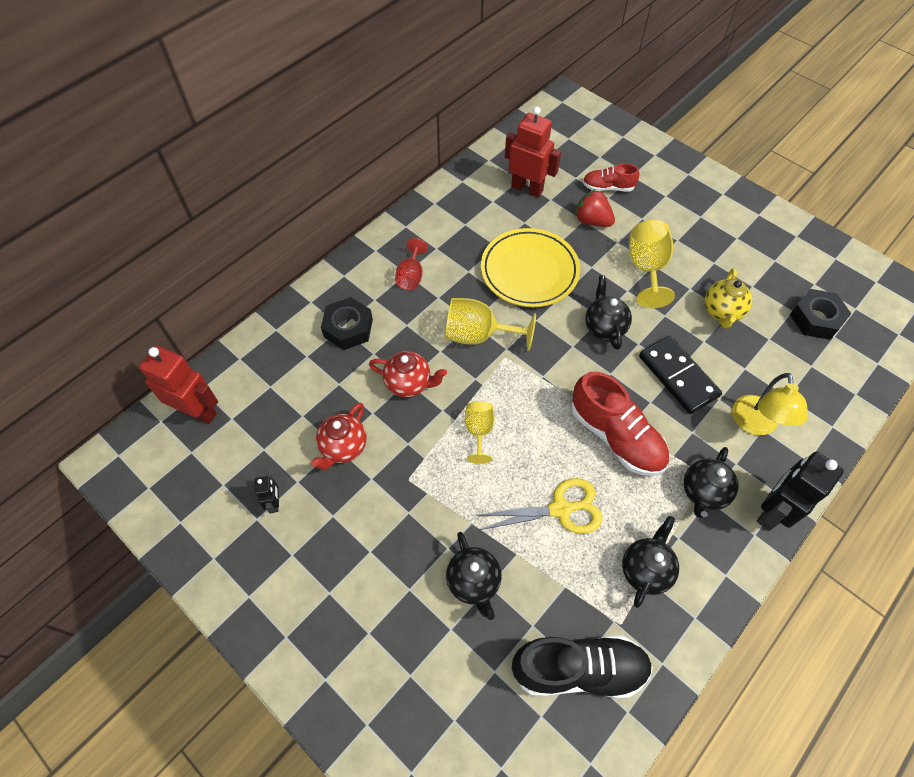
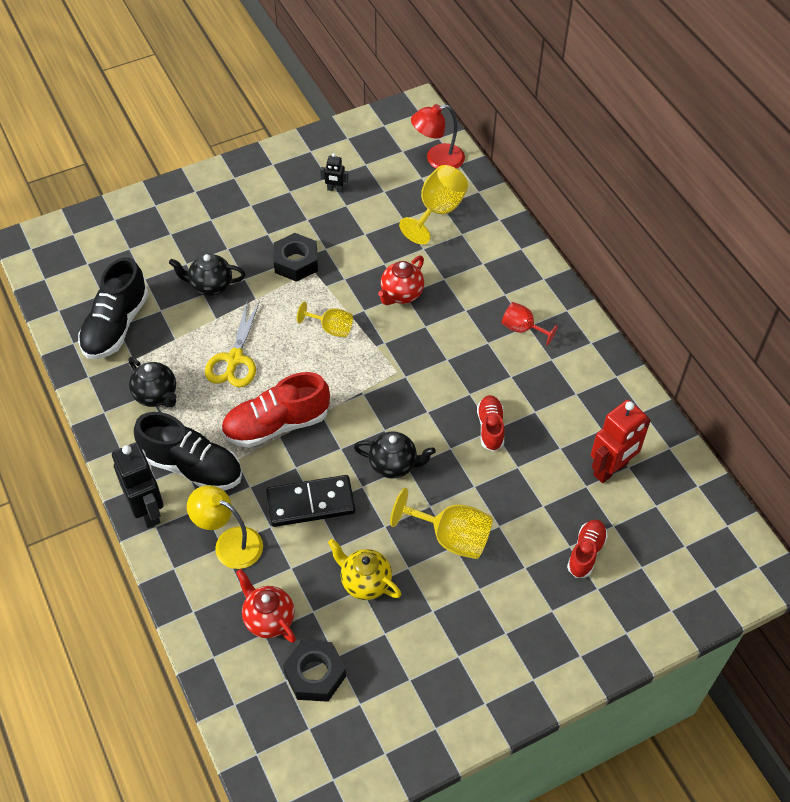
camera: 110 degrees right, 5 degrees down
(198, 411) = (437, 159): red robot -> red lamp
(343, 447) = (361, 238): red teapot -> red teapot (268, 619)
(348, 328) = (479, 268): black nut -> black nut (296, 262)
(478, 335) = (430, 360): yellow goblet -> yellow goblet (437, 211)
(529, 271) = (490, 428): yellow plate -> red shoe
(592, 221) = (539, 514): red strawberry -> none
(703, 493) = (192, 466): black teapot -> black shoe

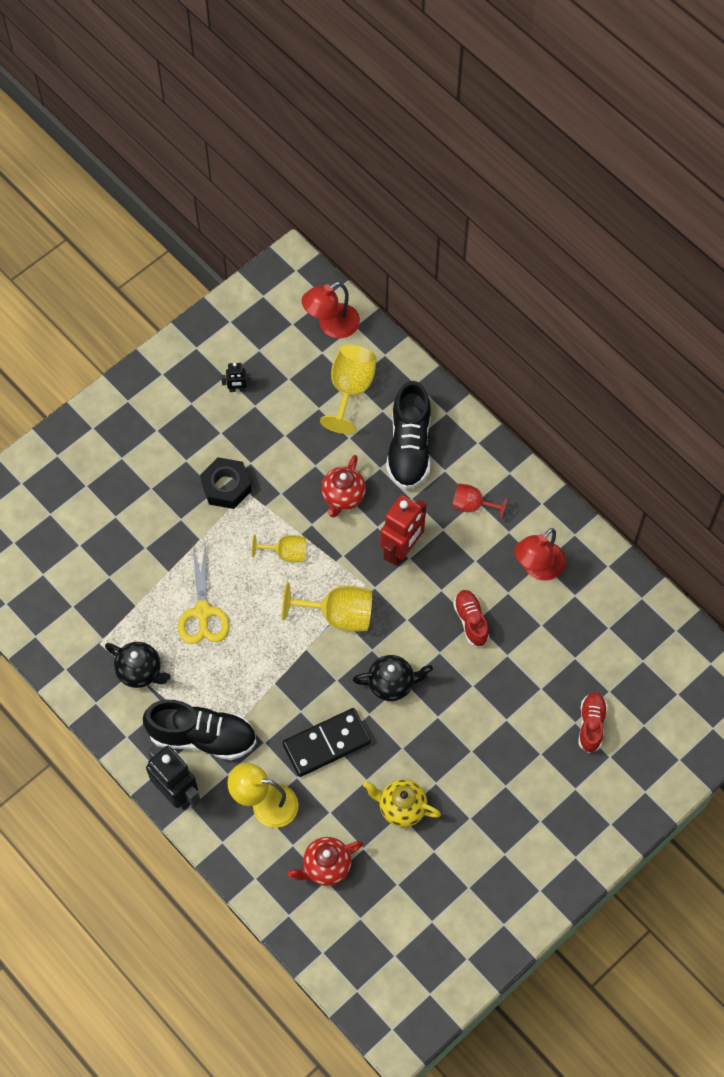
camera: 15 degrees left, 10 degrees up
(116, 325) = (71, 606): black shoe -> black shoe (409, 447)
(210, 286) = (149, 536): black teapot -> none
(268, 619) = (326, 866): red teapot -> red teapot turned 60 degrees counterclockwise
(276, 425) = (267, 672): red shoe -> none
(315, 674) = (384, 906): black nut -> none
(451, 537) = (466, 742): yellow goblet -> yellow goblet (338, 615)
(571, 397) = (537, 568): none -> red lamp
(611, 469) = (593, 634): red robot -> red robot (402, 550)

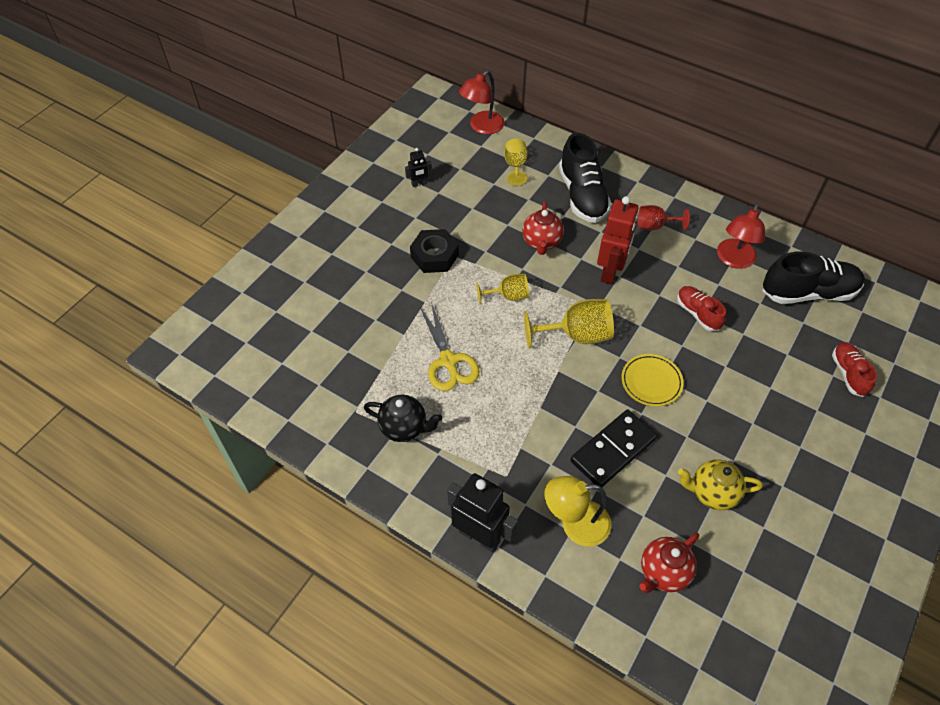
camera: 15 degrees left, 10 degrees down
(202, 737) = (487, 474): black shoe -> black shoe (808, 293)
(350, 390) = (515, 166): yellow goblet -> yellow goblet, size x0.62
(392, 684) = (651, 382): black teapot -> yellow plate

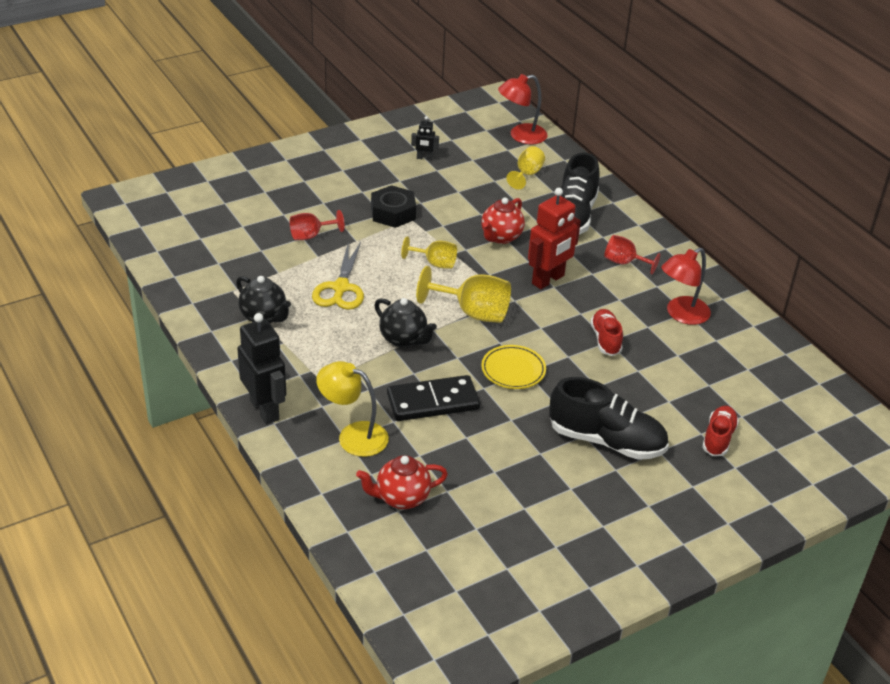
camera: 25 degrees right, 15 degrees down
(381, 314) = (311, 235): none -> red goblet
(541, 393) = (404, 339): none -> black teapot
(712, 493) = (497, 466): yellow teapot -> none
(808, 293) = (736, 365): black shoe -> black shoe (606, 441)

